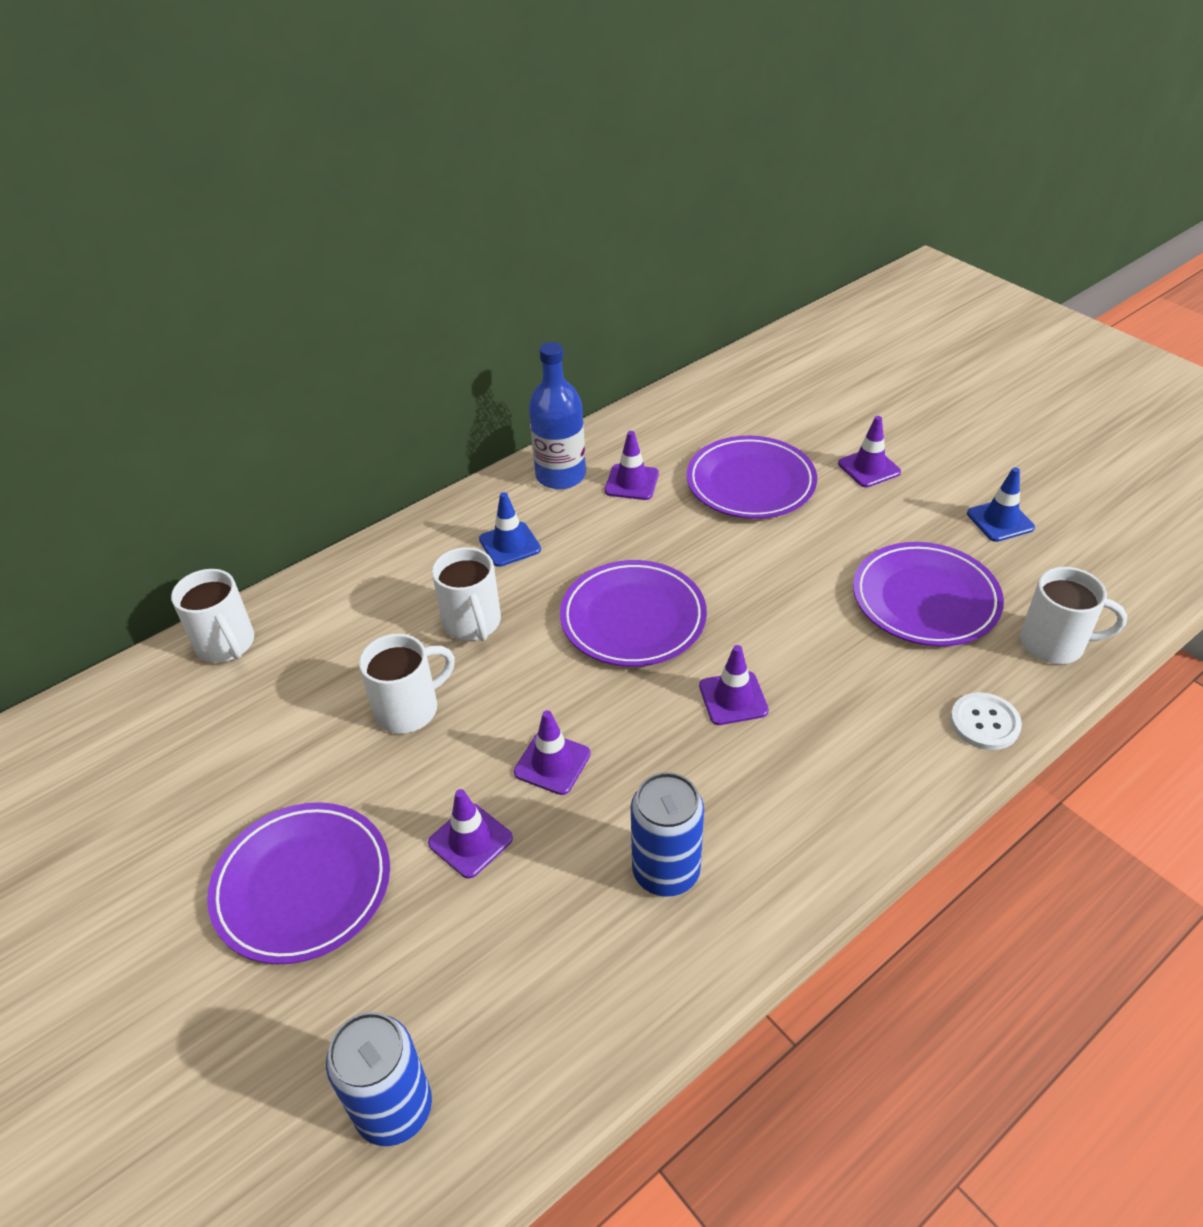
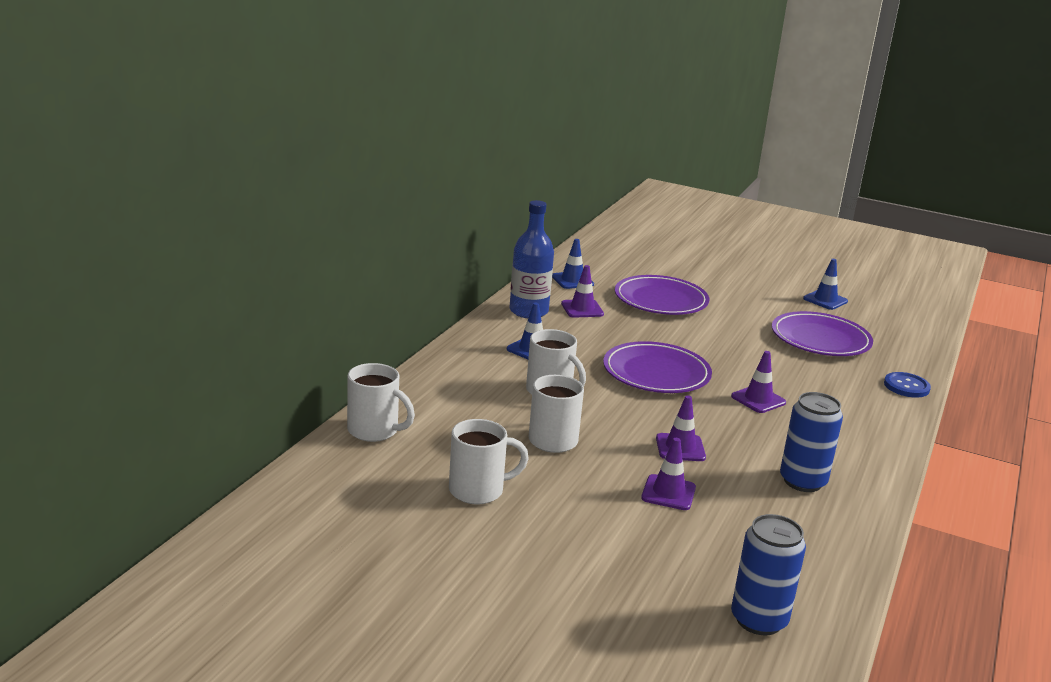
camera: 30 degrees left, 20 degrees down
(302, 885) = (579, 537): purple plate -> none
(661, 428) = (572, 280): none -> blue traffic cone
(869, 468) = (726, 285): purple traffic cone -> none
(984, 723) = (906, 386): white button -> blue button
(1054, 644) = (908, 348): white mug -> white mug (478, 490)

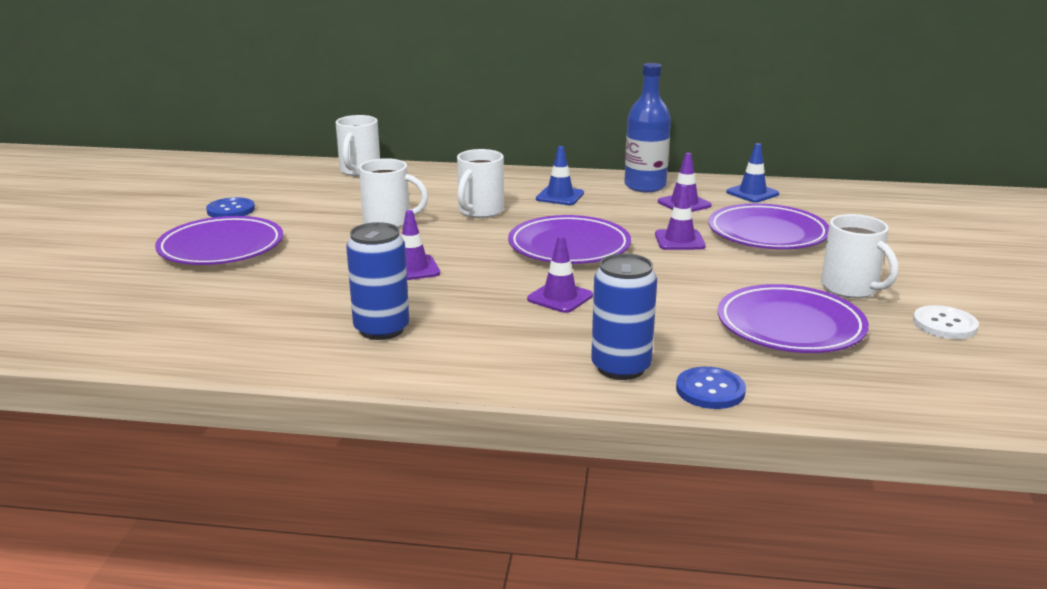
camera: 75 degrees right, 0 degrees up
(460, 528) = (231, 210): none -> blue button
(478, 490) = (288, 208): white mug -> white mug (851, 289)
(581, 544) = (221, 247): none -> purple plate
(668, 493) = (321, 270): purple traffic cone -> purple traffic cone (679, 240)
(758, 620) = (118, 320): blue can -> blue can (621, 368)
(825, 300) = (944, 324): blue traffic cone -> white button

